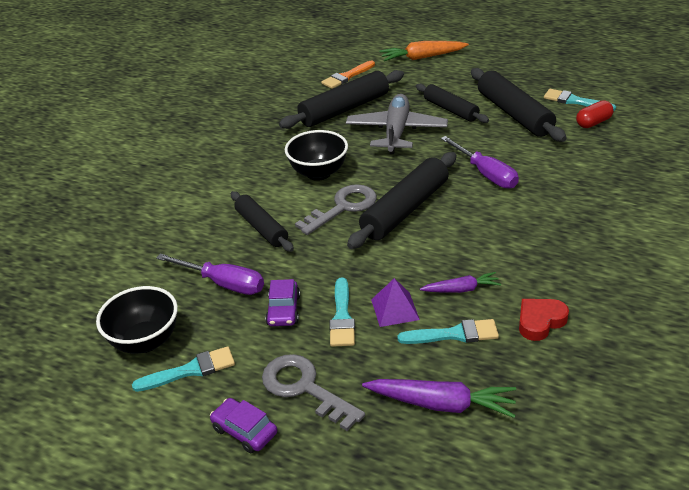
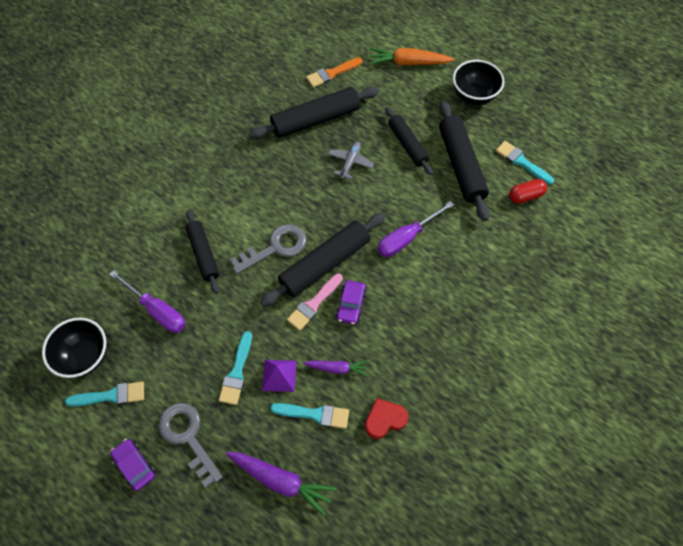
camera: 10 degrees right, 25 degrees up
(283, 310) = (195, 352): purple car -> purple car (351, 305)
(318, 173) = (268, 199): black bowl -> black bowl (473, 96)
(396, 132) = (350, 162): grey plane -> grey plane, size x0.52
(408, 243) = (314, 304): none -> pink brush
(485, 174) = (406, 238): purple screwdriver -> purple screwdriver turned 75 degrees clockwise

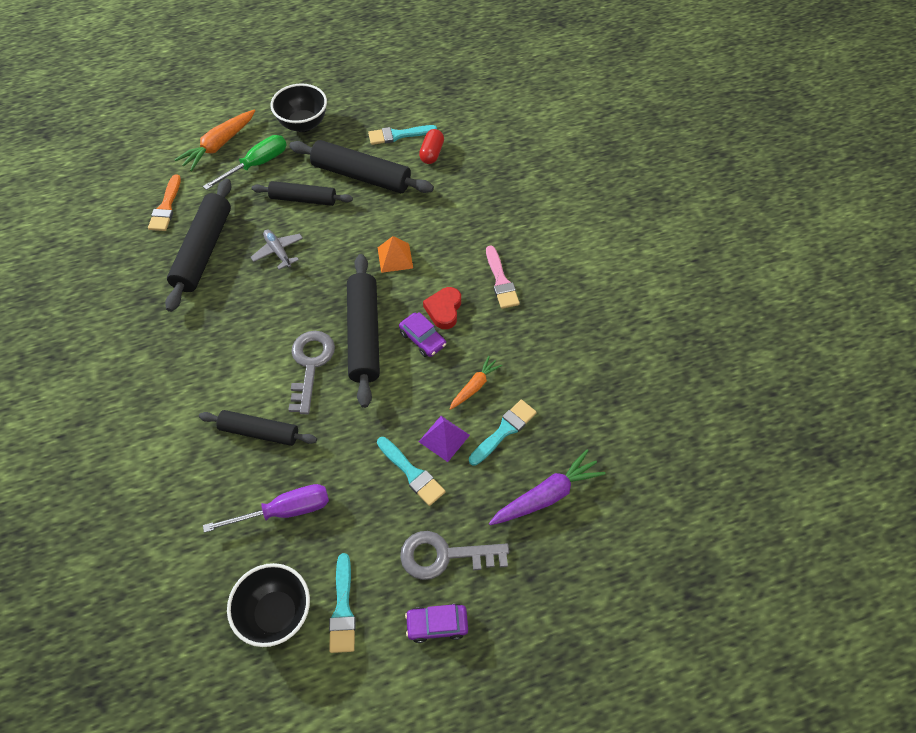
camera: 55 degrees left, 5 degrees down
(111, 396) = (343, 609): turquoise brush -> turquoise brush turned 150 degrees clockwise
(314, 304) = (396, 367): pink brush -> pink brush (501, 281)
(337, 368) = (474, 386): purple carrot -> orange carrot
(384, 419) = (550, 378): red heart -> red heart (444, 310)
(406, 238) = (395, 257): purple screwdriver -> orange pyramid
(412, 96) = (257, 164): none -> green screwdriver

